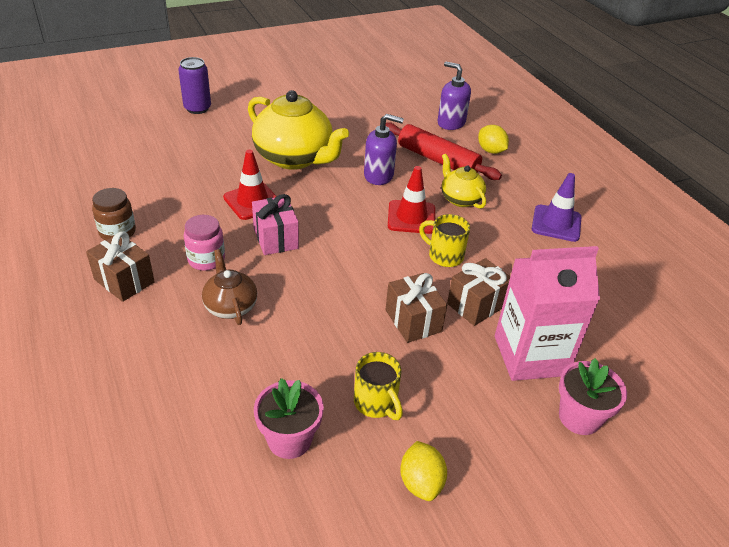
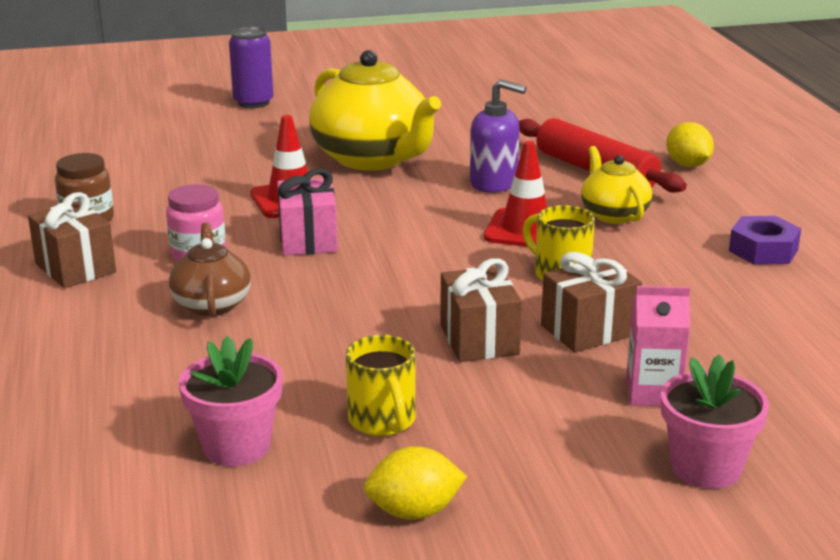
camera: 15 degrees right, 15 degrees down
(421, 482) = (414, 512): yellow lemon -> yellow lemon turned 75 degrees clockwise
(451, 123) = (635, 132): purple soap dispenser -> none
(530, 355) = (653, 392): pink carton -> pink carton, size x0.52
(556, 223) = (763, 250): purple traffic cone -> purple nut

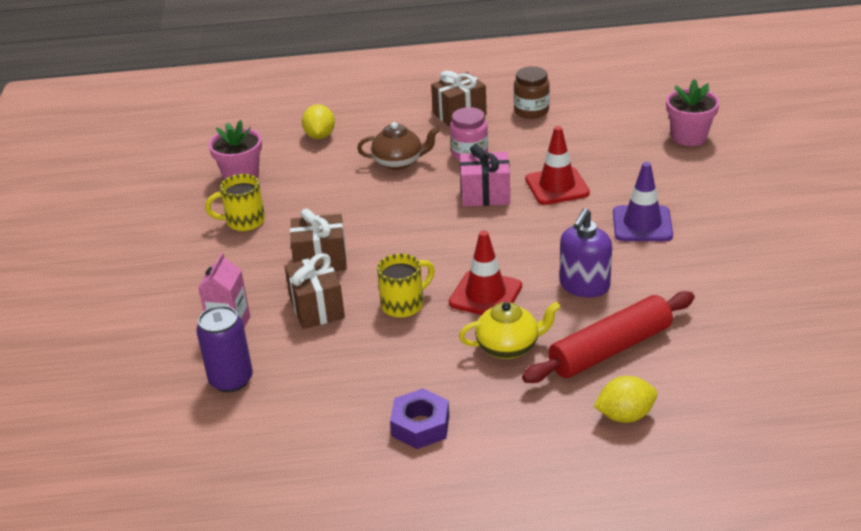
camera: 100 degrees right, 10 degrees up
(253, 102) = (779, 163): purple can -> purple can (231, 380)
(373, 158) = (642, 224): yellow teapot -> purple traffic cone
(414, 512) = (159, 229): yellow lemon -> yellow lemon (320, 136)
(705, 468) = (143, 333): pink flower pot -> pink flower pot (689, 137)

